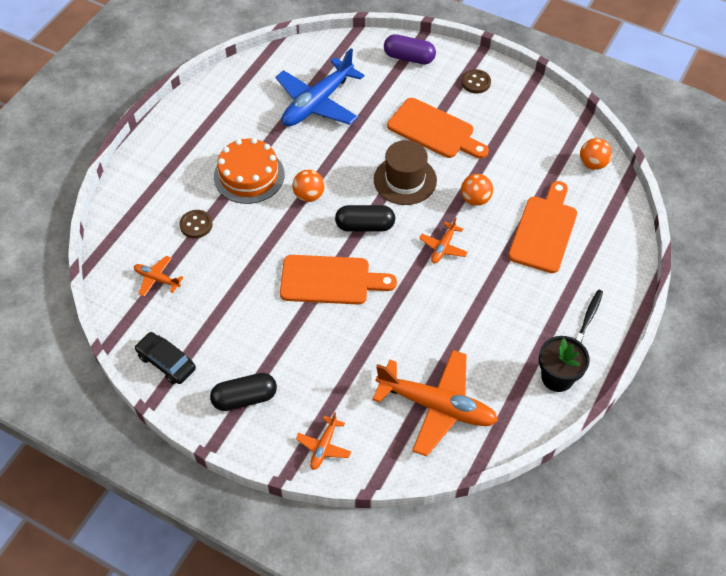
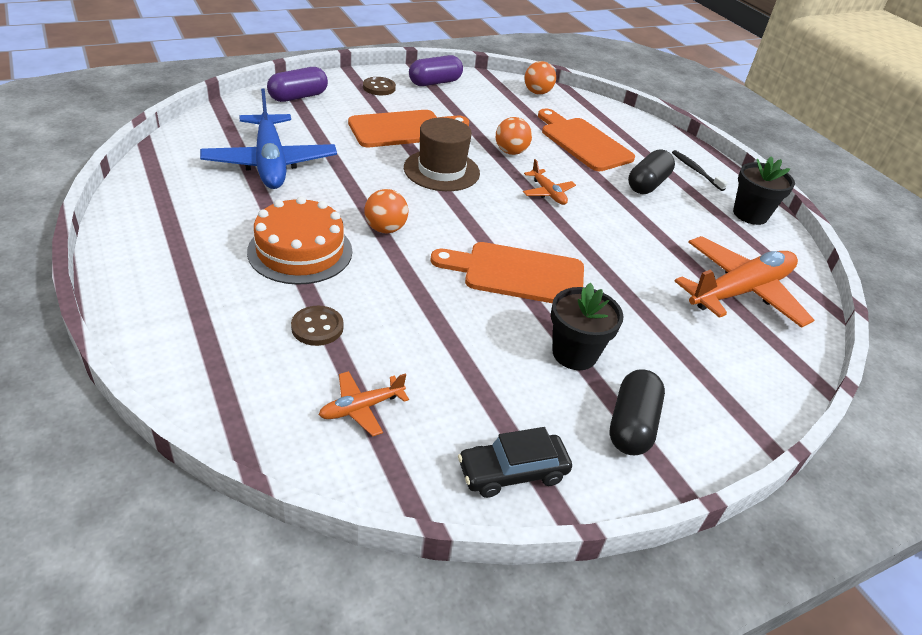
camera: 60 degrees left, 15 degrees down
(281, 345) = (574, 354): none -> black flower pot
(324, 447) = (747, 395): orange plane -> none
(330, 280) = (517, 274): orange cutting board -> orange cutting board turned 120 degrees counterclockwise
(365, 226) = (470, 218): black capsule -> black capsule (647, 184)
(525, 103) = (435, 82): none -> purple capsule

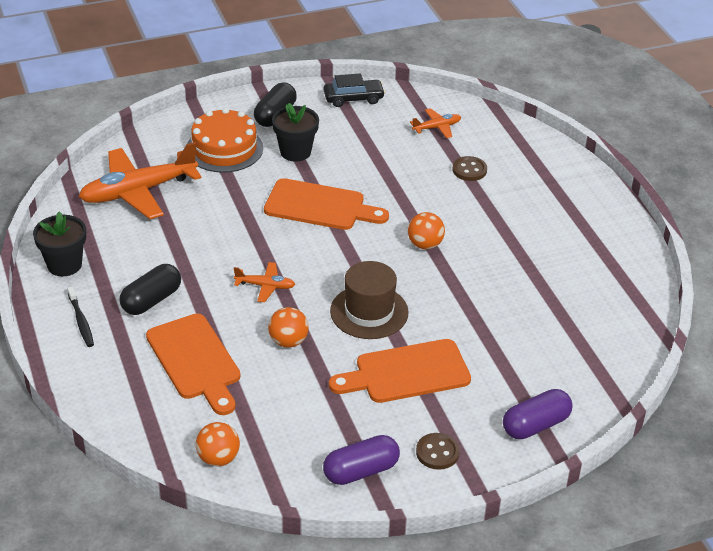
camera: 170 degrees left, 0 degrees up
(270, 163) = (539, 316): blue plane -> none
(300, 251) = (492, 224): orange cake -> orange cake (224, 148)
(548, 193) = (265, 286): orange plane -> orange plane turned 120 degrees clockwise

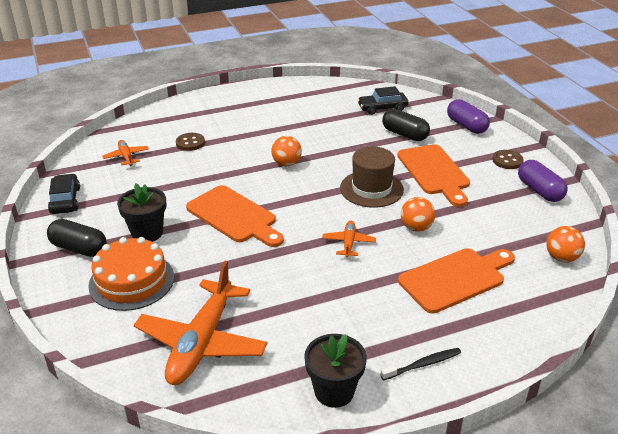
camera: 90 degrees left, 5 degrees down
(138, 192) = (201, 342): orange plane -> orange plane turned 45 degrees clockwise
(151, 300) = (380, 314): black capsule -> black capsule (404, 134)
(319, 206) = (234, 216): orange cutting board -> orange cutting board turned 120 degrees clockwise
(580, 340) = (382, 108): none -> black car

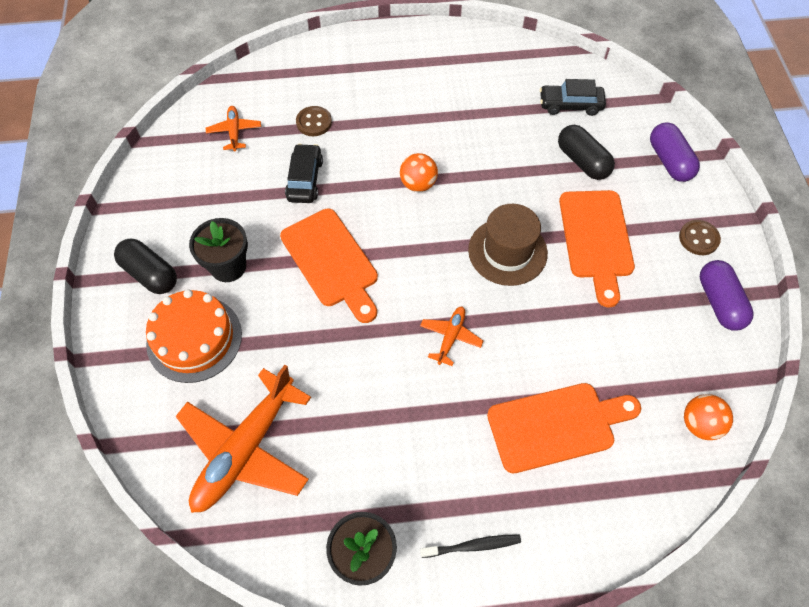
camera: 15 degrees right, 25 degrees up
(65, 200) = (151, 192): black car -> black car (305, 179)
(416, 227) = (539, 331): orange ball -> none

